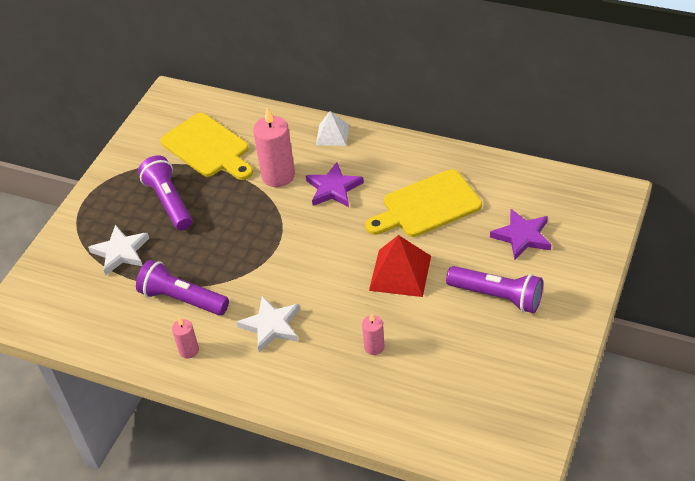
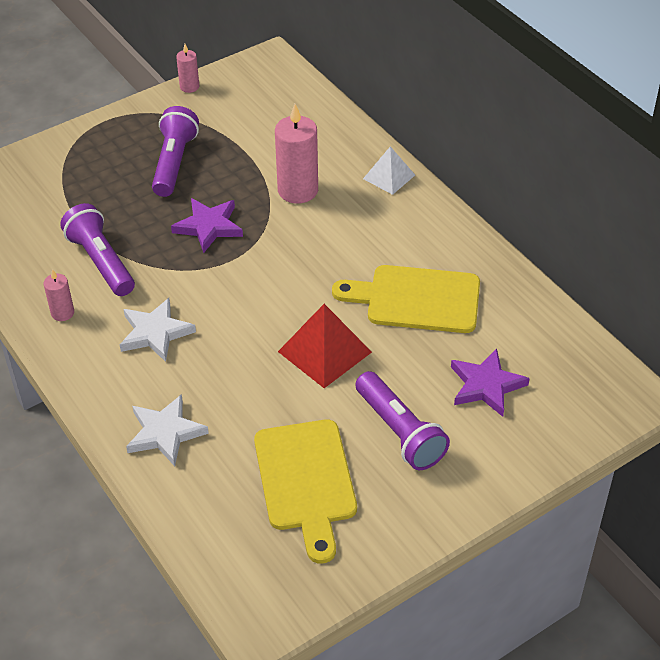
camera: 30 degrees right, 0 degrees up
(121, 252) = (89, 187): white star -> white star (165, 433)
(208, 148) = (257, 128): yellow cutting board -> yellow cutting board (306, 481)
(333, 188) = (339, 231): purple star -> purple star (209, 227)
(374, 347) = (230, 410): pink candle -> pink candle (189, 87)

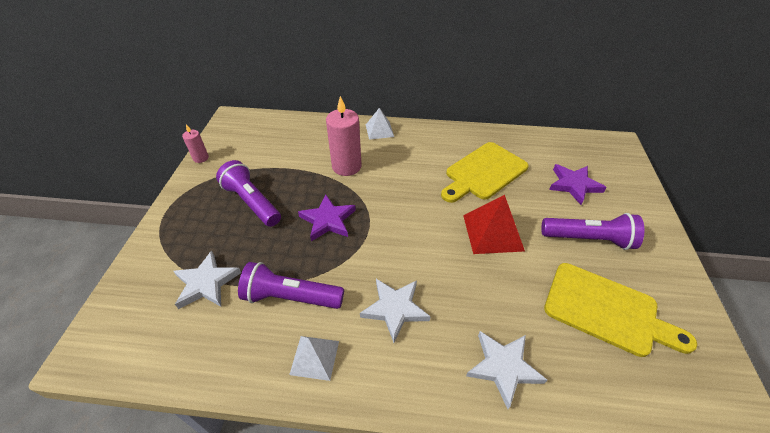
camera: 50 degrees left, 0 degrees up
(62, 313) = (315, 357): pink candle -> white pyramid
(63, 204) = (206, 283): none -> white star

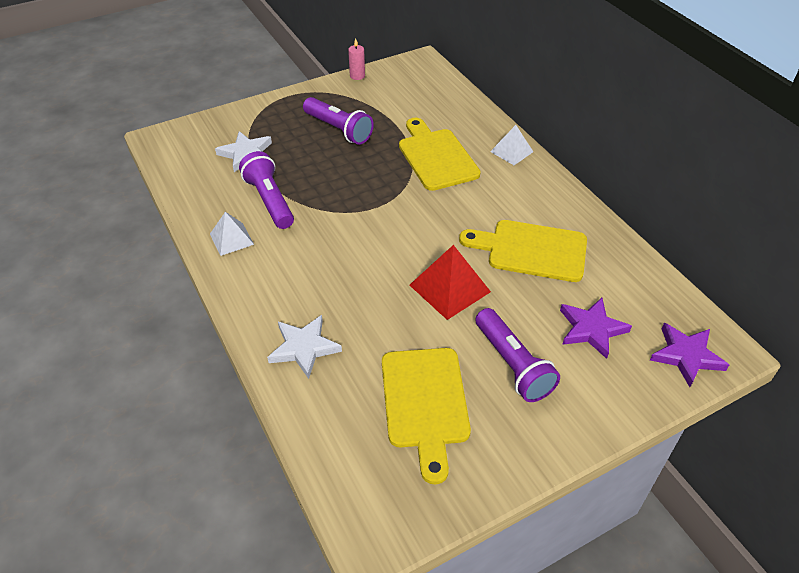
camera: 55 degrees right, 0 degrees up
(252, 202) = (338, 130): purple flashlight -> purple flashlight turned 120 degrees clockwise
(328, 220) = (361, 179): purple star -> purple star (686, 356)
(346, 166) = (436, 157): pink candle -> yellow cutting board
(395, 309) = (306, 261): white star -> none

